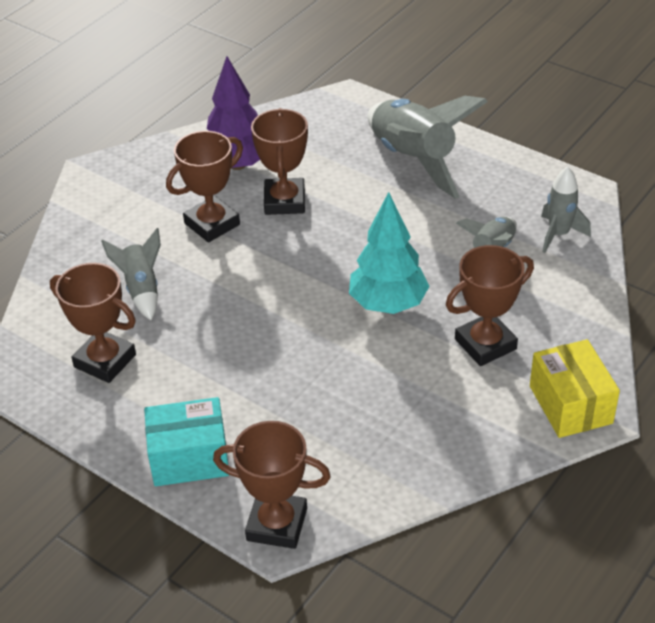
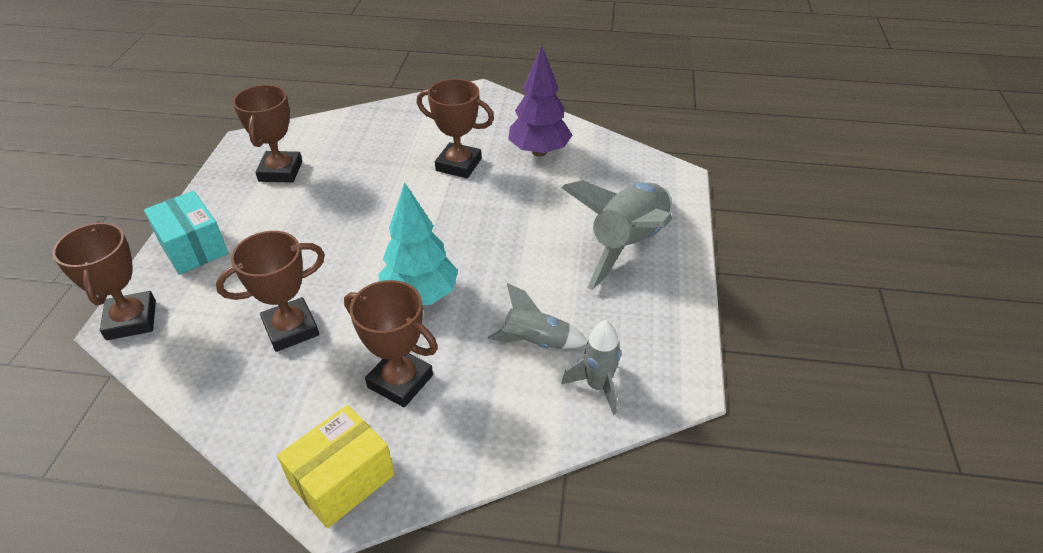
camera: 60 degrees right, 0 degrees up
(142, 289) = (364, 159): grey rocket -> none
(284, 201) = (512, 191): brown trophy -> brown trophy (291, 329)

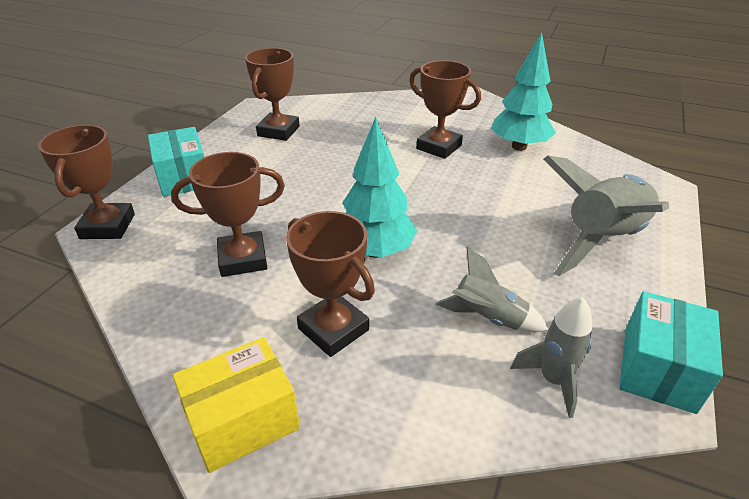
camera: 15 degrees right, 5 degrees down
(539, 151) = (519, 146): purple tree -> turquoise tree
(680, 358) = (658, 369): none -> turquoise box

